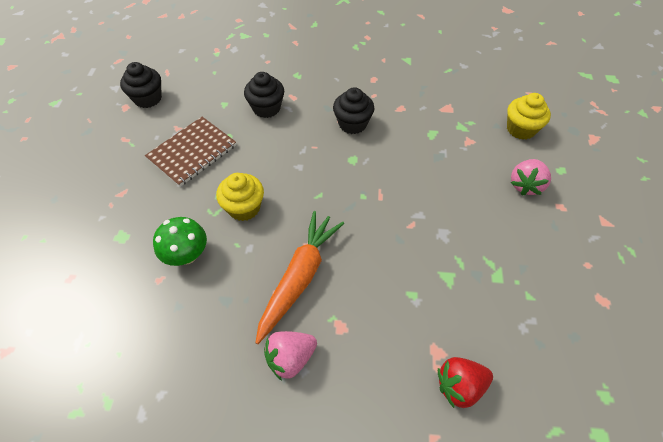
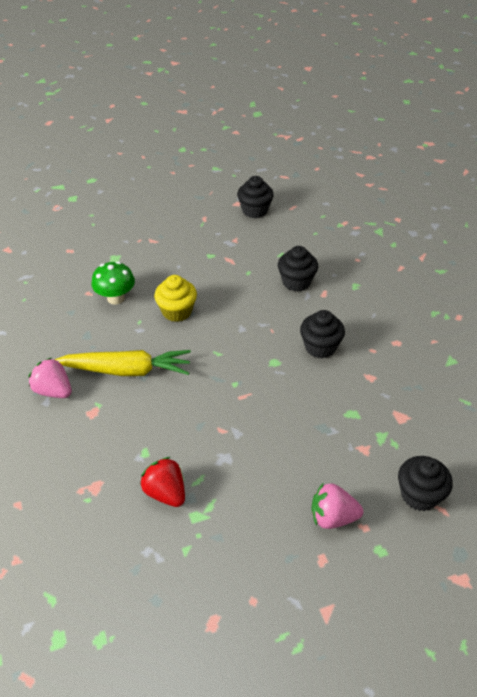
camera: 65 degrees right, 10 degrees down
(192, 152) = (215, 259): brown notebook -> none
(299, 277) = (127, 370): orange carrot -> yellow carrot
(459, 386) = (69, 511): red strawberry -> red strawberry (165, 492)
(520, 129) = (419, 495): yellow cupcake -> black cupcake

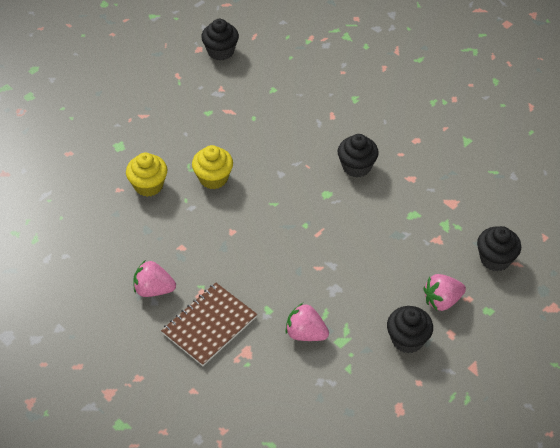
camera: 25 degrees left, 5 degrees up
(79, 445) = (209, 325): none -> brown notebook
(116, 298) = (148, 185): green mushroom -> yellow cupcake
(127, 370) = (205, 248): yellow carrot -> none
(165, 492) = (305, 333): red strawberry -> pink strawberry
(296, 282) = (302, 112): black cupcake -> black cupcake (407, 339)

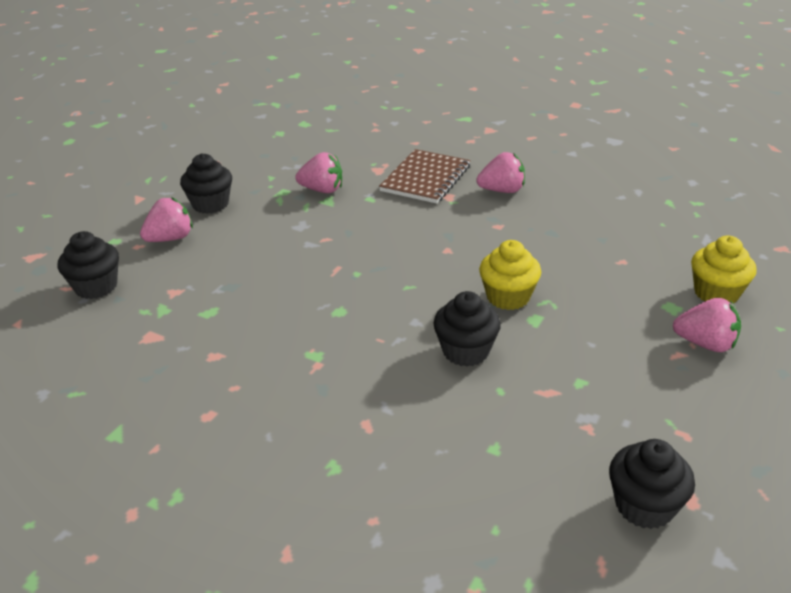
camera: 165 degrees right, 15 degrees down
(122, 118) = (705, 344): none -> pink strawberry
(148, 185) = (588, 272): yellow cupcake -> yellow cupcake (716, 293)
(356, 166) = (303, 354): black cupcake -> black cupcake (466, 351)

